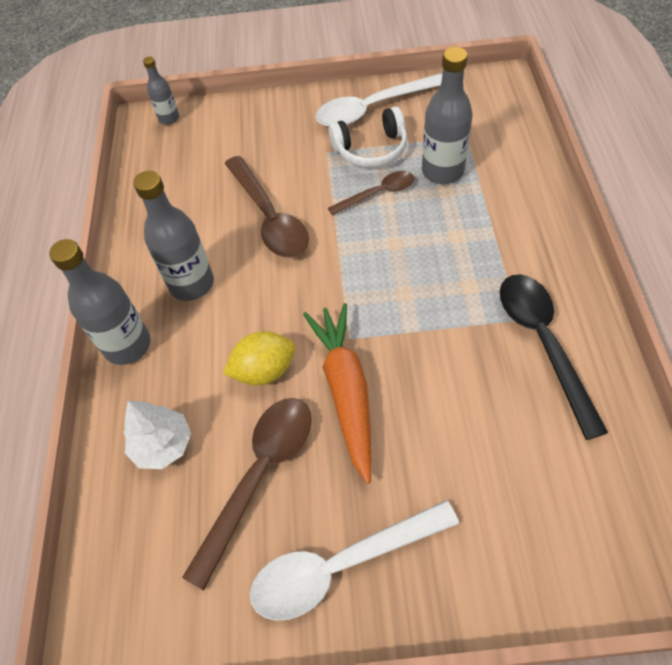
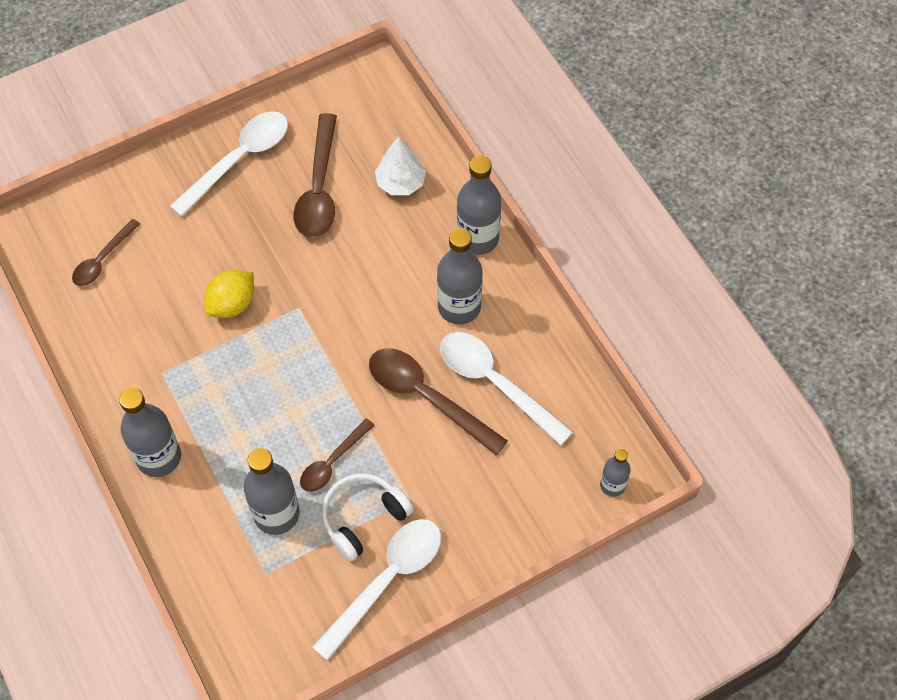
camera: 150 degrees right, 5 degrees up
(204, 210) = (495, 383): none -> white spoon
(264, 370) = (354, 258): yellow lemon -> yellow lemon (232, 304)
(346, 391) = (282, 265): orange carrot -> none
(539, 243) = (159, 457): none -> grey bottle
(543, 344) = (137, 358): black spoon -> none
(565, 482) = (102, 259): none -> brown spoon

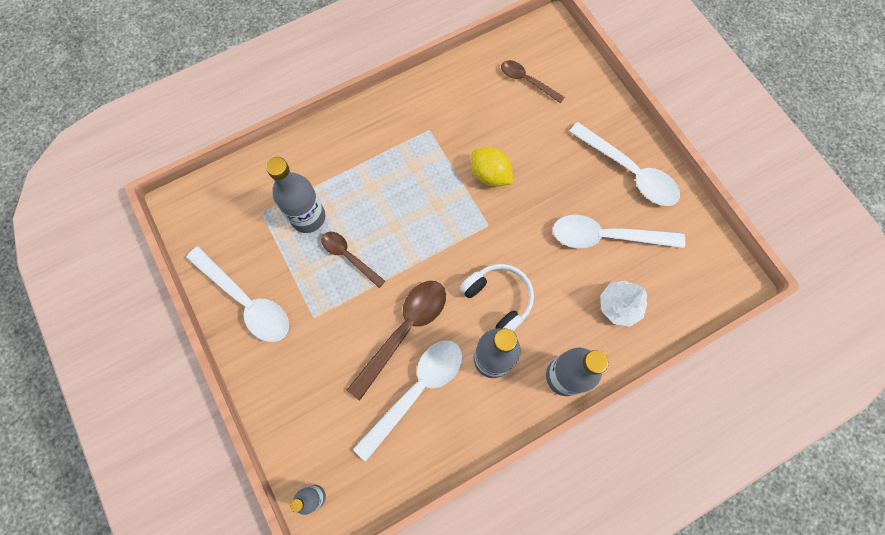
camera: 90 degrees right, 10 degrees up
(159, 457) = (359, 133): grey bottle -> none
(319, 188) = (606, 236): brown spoon -> white spoon
(363, 518) = (299, 282): white headphones -> white headphones (498, 299)

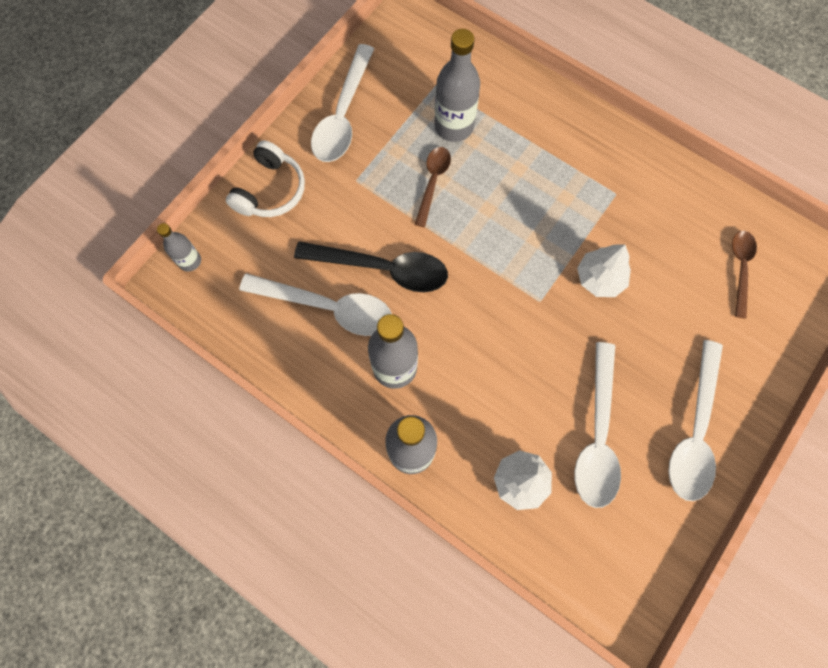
camera: 65 degrees right, 0 degrees up
(404, 331) = (382, 269): brown spoon -> black spoon
(490, 175) = (599, 278): yellow lemon -> white tree
(498, 299) = (462, 347): white headphones -> white headphones (270, 190)
(606, 236) = (597, 435): white spoon -> white spoon turned 150 degrees counterclockwise

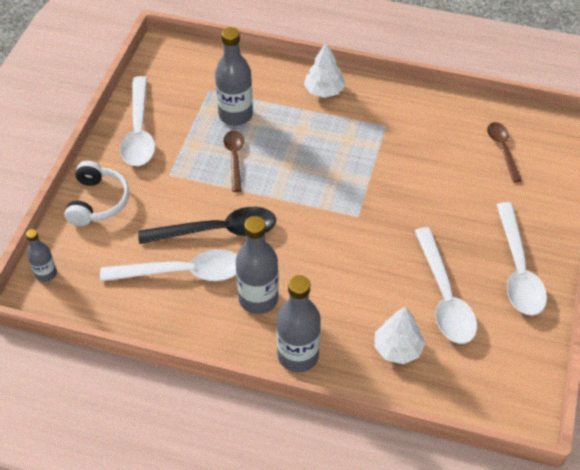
camera: 20 degrees left, 20 degrees down
(599, 278) = (398, 187): white tree -> white tree (324, 91)

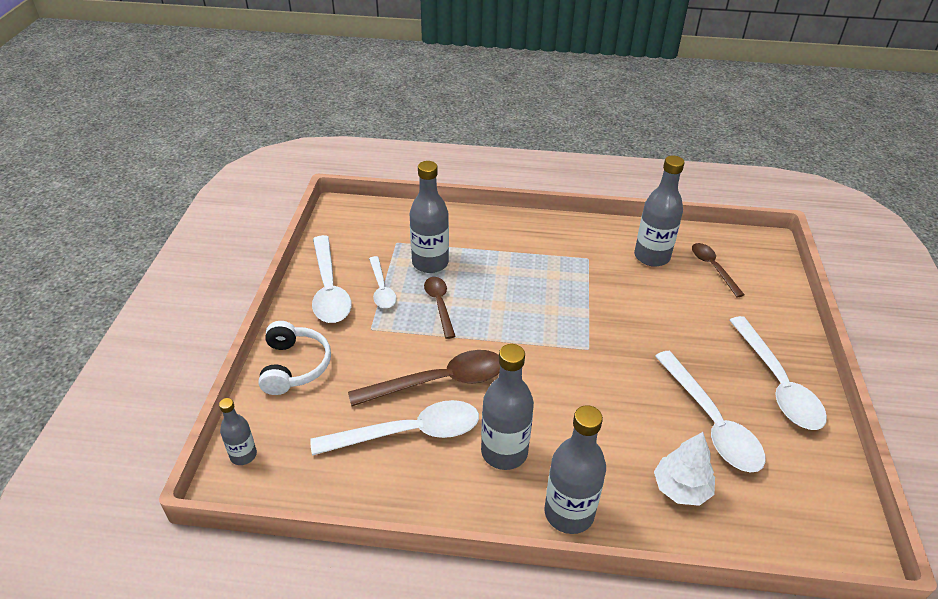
camera: 10 degrees left, 10 degrees down
(186, 136) = (381, 289): none -> white spoon
(218, 231) = (439, 382): black spoon -> brown spoon
(324, 91) = (516, 232): white tree -> none
(447, 131) = (651, 256): none -> grey bottle

